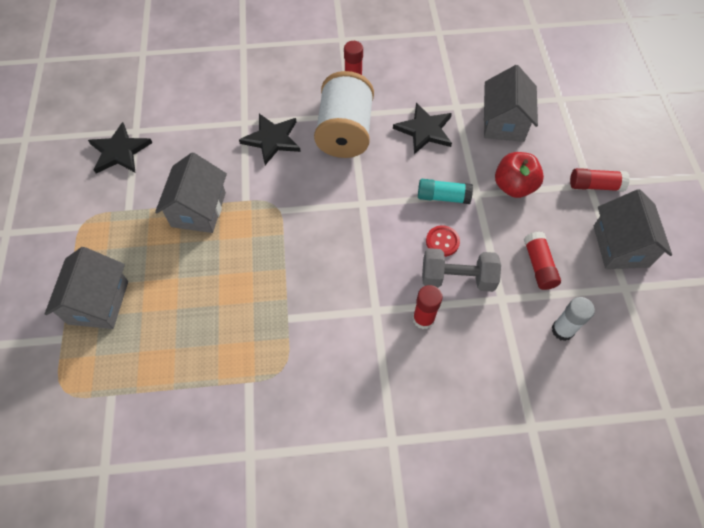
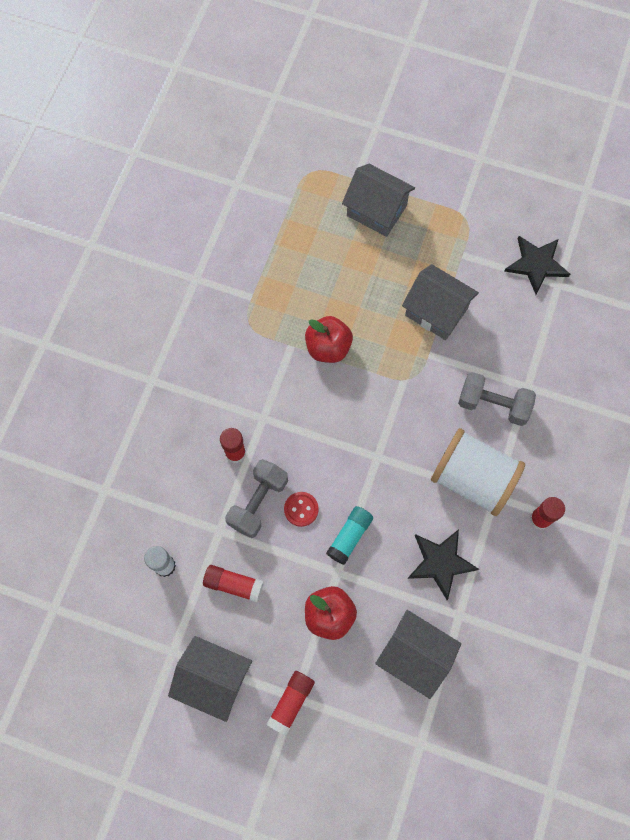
camera: 115 degrees right, 10 degrees up
(272, 139) = (493, 405): black star -> grey dumbbell
(275, 284) = (328, 347): none -> red apple

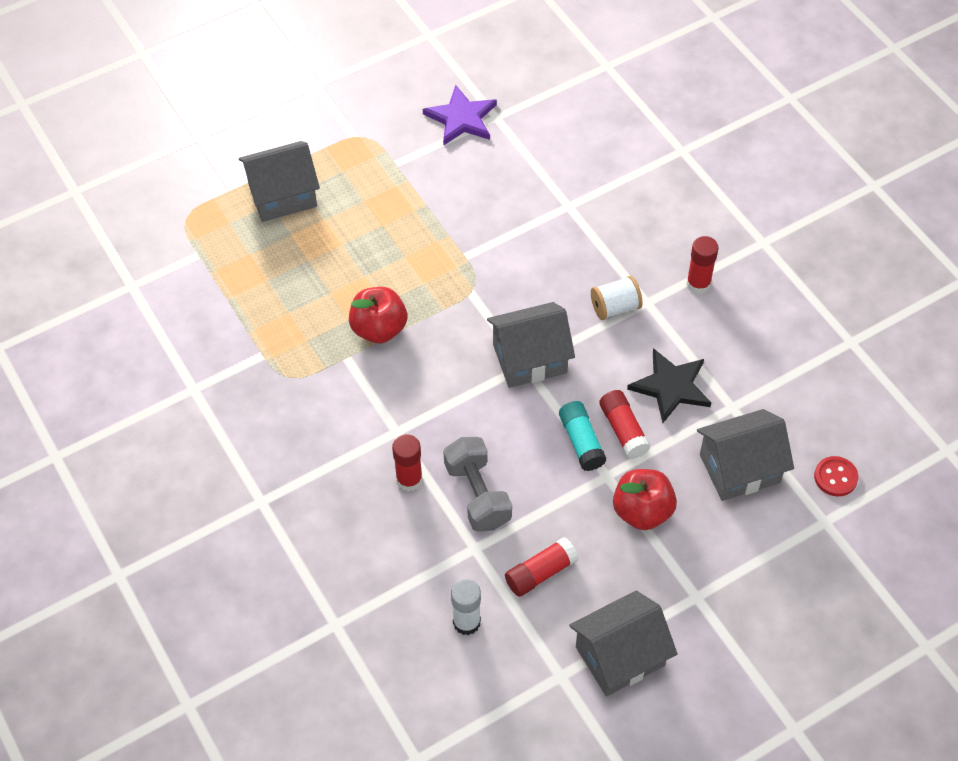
camera: 50 degrees left, 15 degrees down
(291, 702) = (699, 603): red glue stick -> red glue stick (623, 430)
(301, 509) = (518, 463): red button -> red button (835, 477)
(436, 311) = (430, 221): grey house -> grey house (529, 359)
(472, 479) = (615, 307): white spool -> white spool, size x0.49
(493, 405) = (560, 243): grey dumbbell -> none
(536, 264) = (461, 118): black star -> purple star

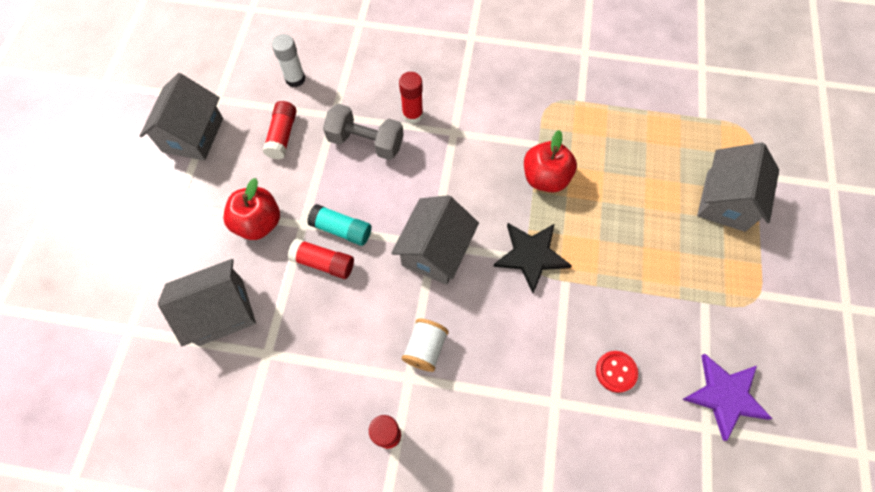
camera: 130 degrees right, 10 degrees up
(671, 386) = (324, 326): black star -> black star (531, 255)
(739, 468) = (221, 311): grey house -> grey house turned 45 degrees clockwise
(835, 477) = (146, 371): red button -> red button (616, 372)

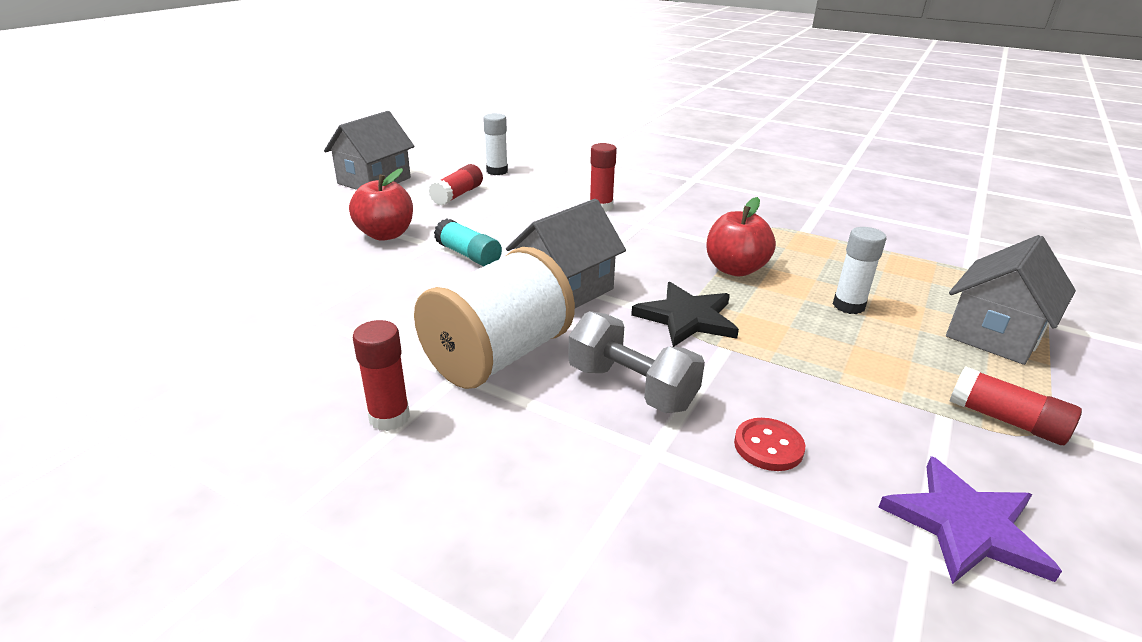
camera: 20 degrees right, 35 degrees down
(221, 311) = (290, 277): grey house -> none
(323, 263) = (429, 271): red glue stick -> red glue stick (1006, 420)
(366, 142) = (539, 212): grey dumbbell -> grey dumbbell (631, 387)
(425, 348) = (498, 356): white spool -> white spool, size x2.03
(632, 200) = (848, 306): none -> white glue stick

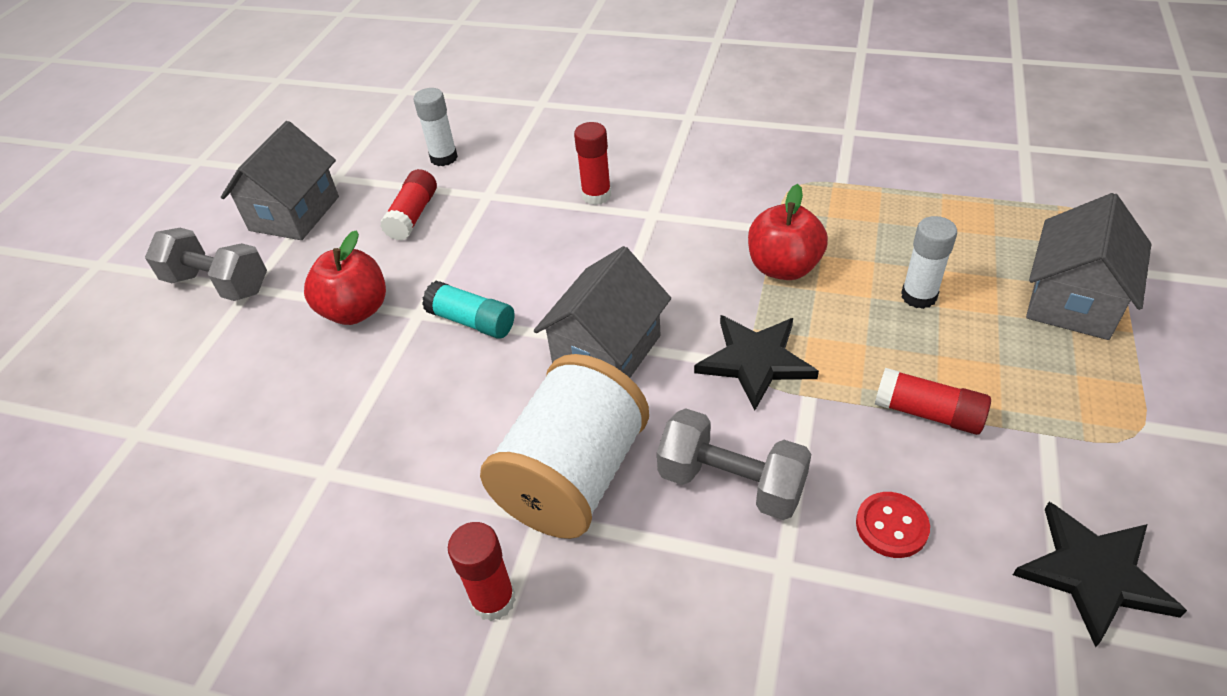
camera: 10 degrees left, 15 degrees up
(298, 205) = (218, 284): none -> grey dumbbell
(965, 526) = (1093, 574): purple star -> black star
(1006, 420) = (1105, 424): red glue stick -> red glue stick (928, 413)

